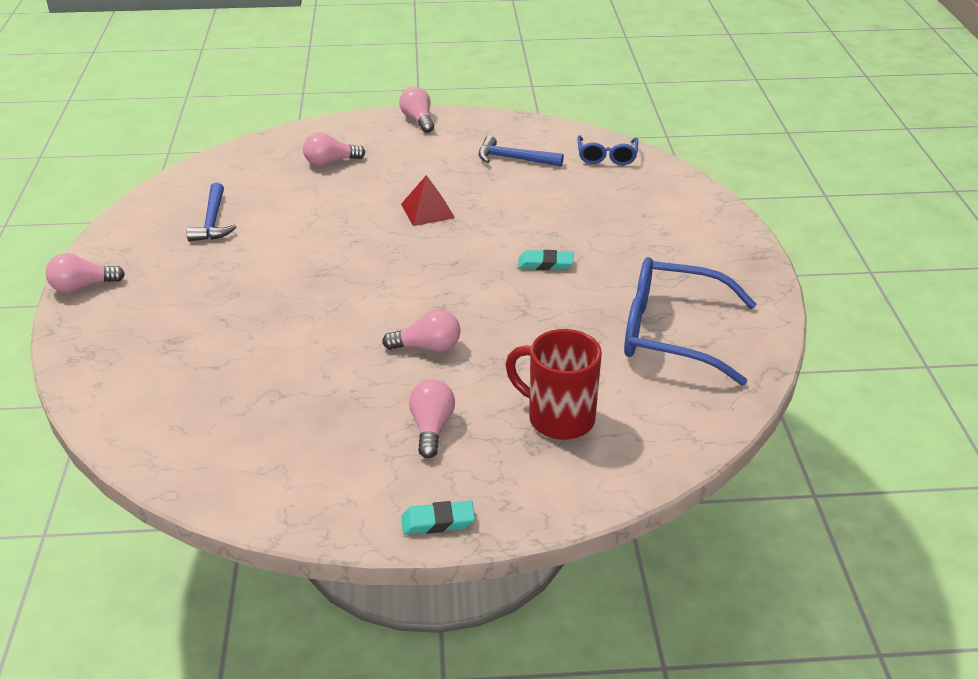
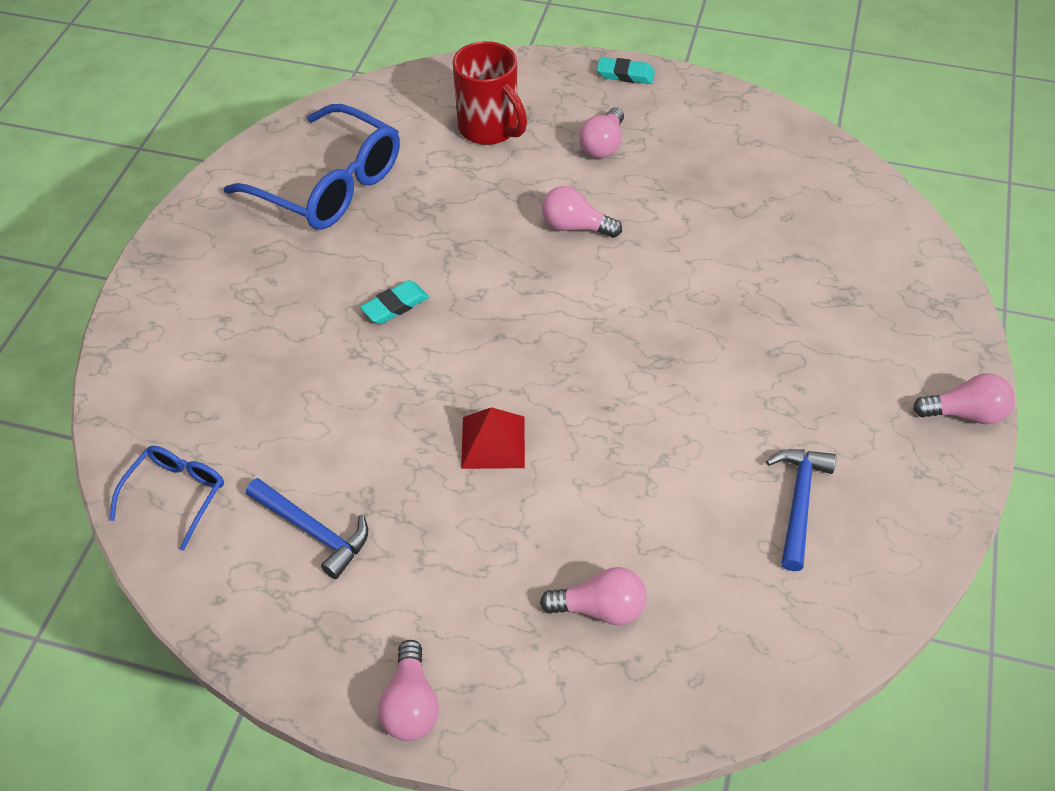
camera: 160 degrees left, 15 degrees up
(545, 264) = (395, 306): turquoise eraser -> turquoise eraser turned 60 degrees counterclockwise

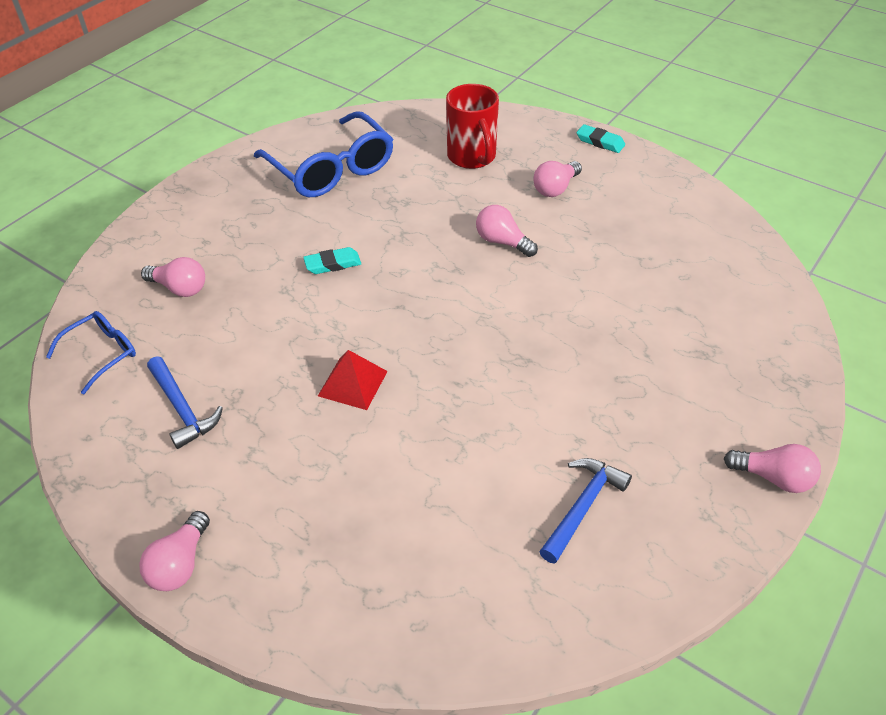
camera: 20 degrees right, 5 degrees down
(600, 608) = (369, 539): pink light bulb -> pink light bulb (180, 288)

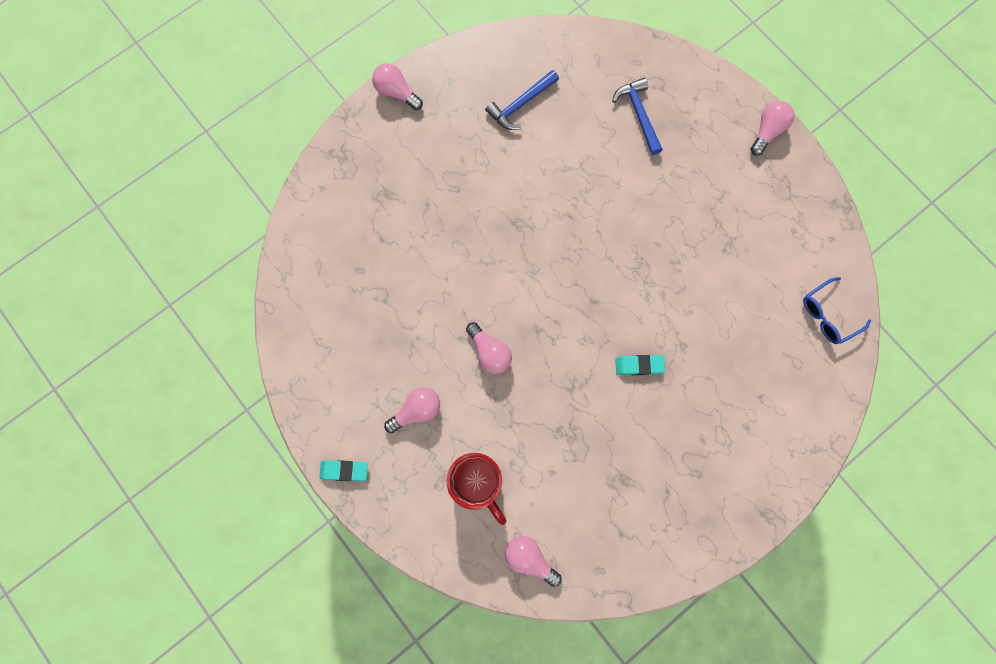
camera: 165 degrees left, 30 degrees up
(180, 288) = (769, 372): pink light bulb -> pink light bulb (529, 558)
(182, 409) = (766, 246): blue hammer -> blue hammer (639, 114)
(330, 168) = (620, 505): blue glasses -> none
(353, 383) = (644, 236): red pyramid -> none
(472, 157) = (478, 482): red mug -> red mug turned 150 degrees clockwise
(600, 142) = (344, 470): turquoise eraser -> turquoise eraser turned 45 degrees counterclockwise

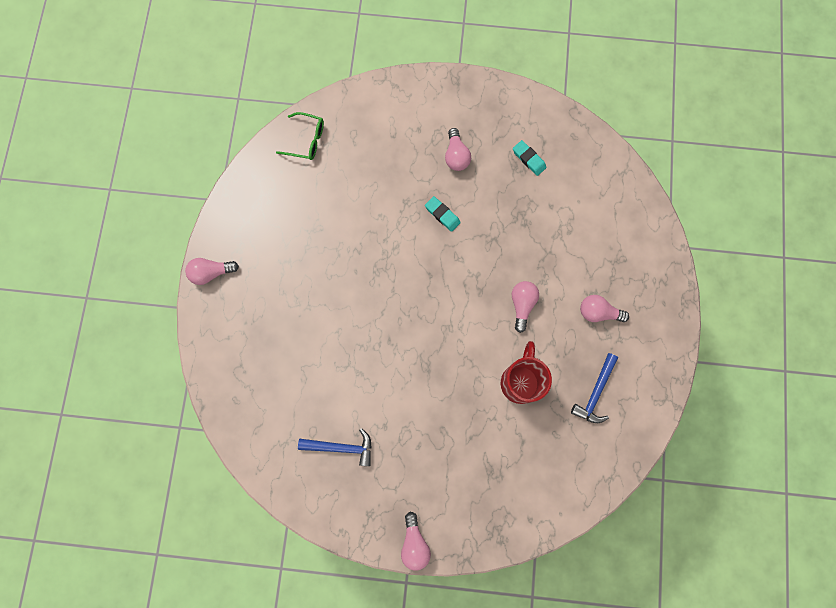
camera: 135 degrees left, 0 degrees up
(344, 470) = (672, 319): turquoise eraser -> turquoise eraser (528, 159)
(478, 482) = (598, 240): red mug -> red mug (520, 381)
(529, 558) = (606, 176): pink light bulb -> pink light bulb (456, 156)
(639, 114) = (275, 362): blue hammer -> blue hammer (595, 392)
(828, 314) = (306, 140): blue glasses -> green glasses

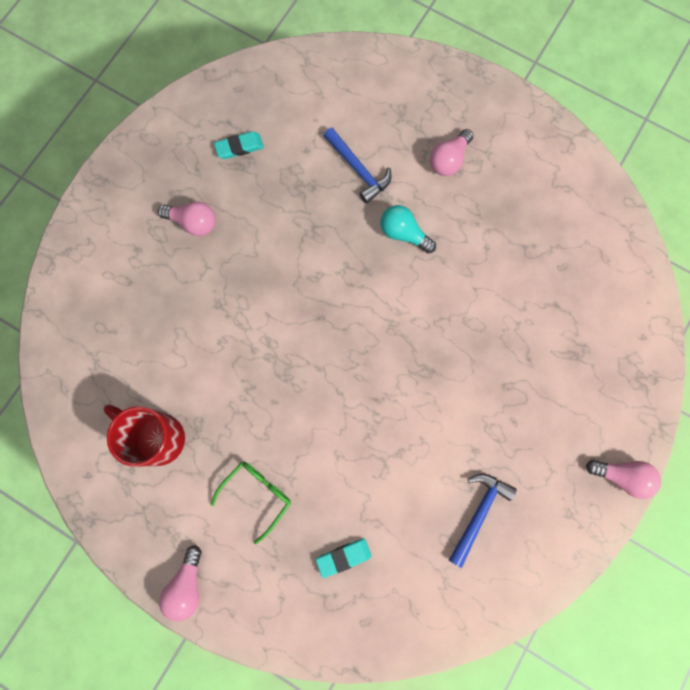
camera: 65 degrees left, 0 degrees up
(306, 140) = (76, 388): green glasses -> green glasses (256, 495)
(442, 215) = (256, 271): turquoise eraser -> turquoise eraser (343, 557)
(520, 381) = (488, 276): red mug -> red mug (157, 438)
(522, 305) = (403, 233): pink light bulb -> turquoise light bulb
(595, 392) = (534, 205): blue hammer -> blue hammer (358, 170)

